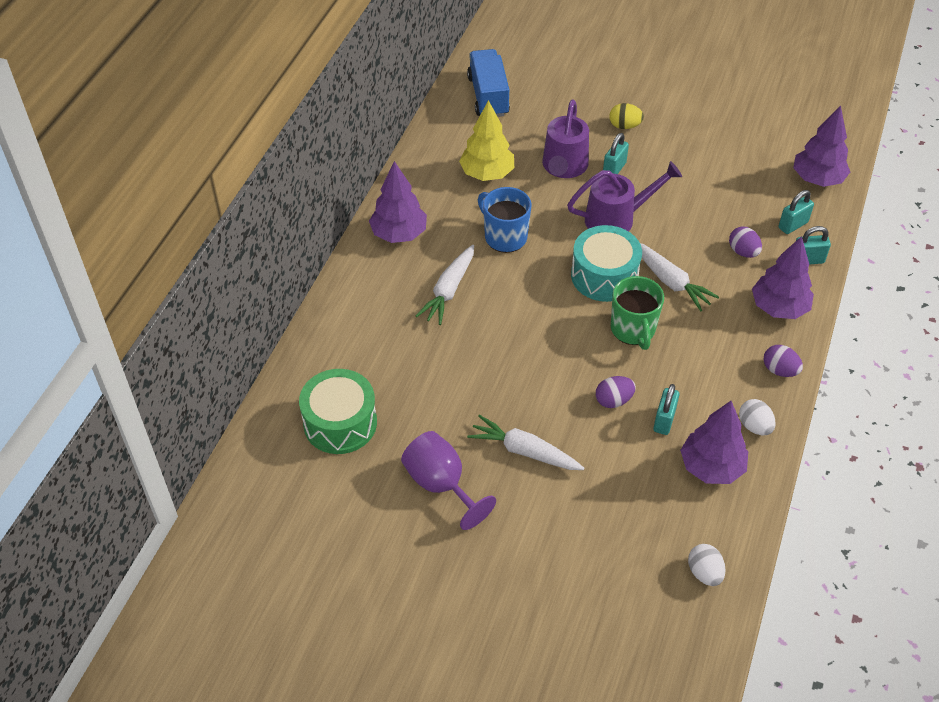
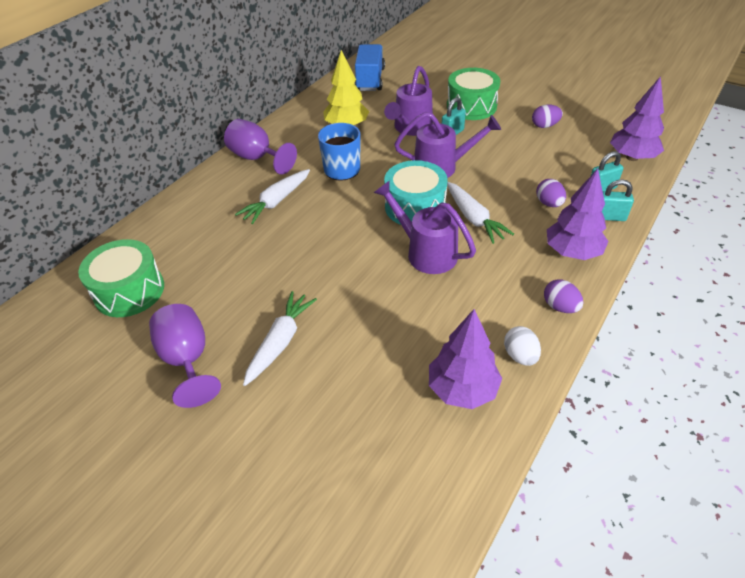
camera: 15 degrees right, 5 degrees down
(399, 234) = (257, 158): purple tree -> purple goblet
(524, 451) = (280, 342): white carrot -> white carrot turned 75 degrees clockwise
(613, 400) = (384, 309): purple egg -> purple egg (544, 126)
(624, 126) = (471, 106): yellow egg -> green drum
(633, 330) = (425, 252): green mug -> purple watering can
(664, 420) = (428, 335): turquoise padlock -> none
(704, 573) = (419, 505): white egg -> none

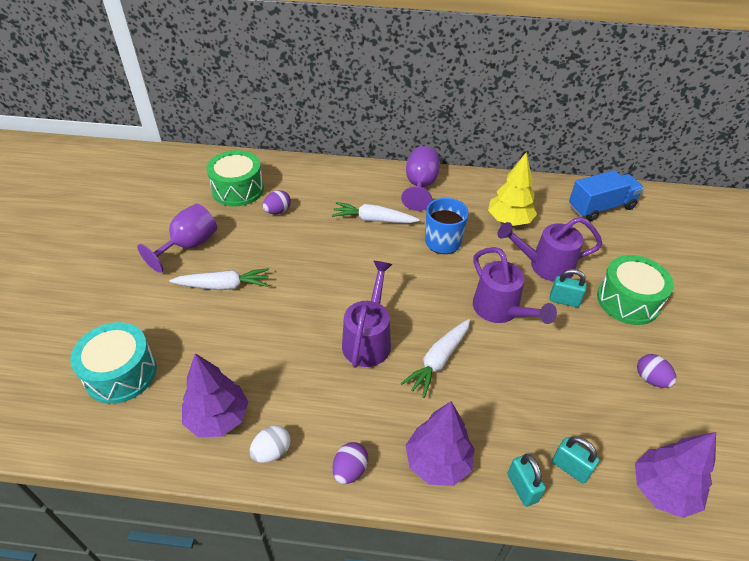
camera: 60 degrees right, 0 degrees up
(415, 207) = (426, 310): turquoise drum -> turquoise drum (121, 373)
(549, 203) = (505, 420): purple egg -> purple egg (278, 211)

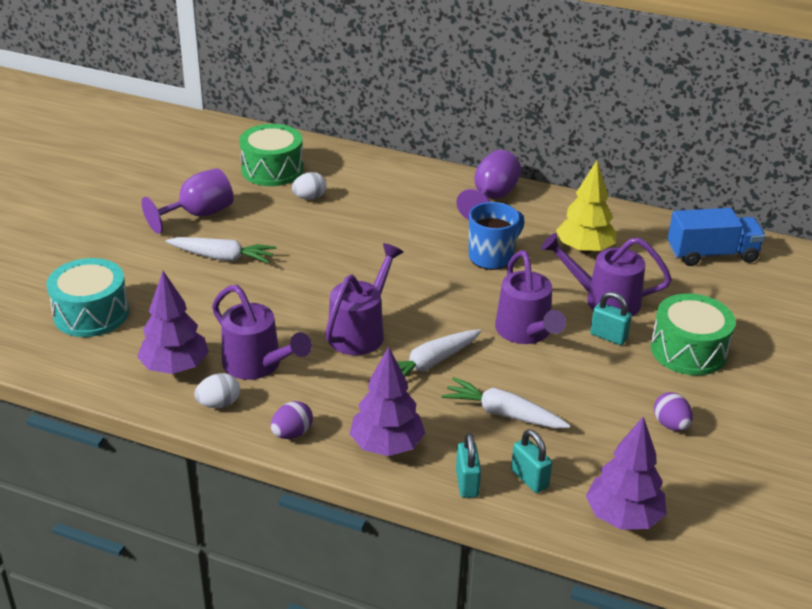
camera: 15 degrees right, 10 degrees down
(278, 211) = (309, 198): purple egg -> white egg
(293, 398) = (258, 365): none -> purple watering can
(374, 220) = (418, 223): white carrot -> white carrot (503, 414)

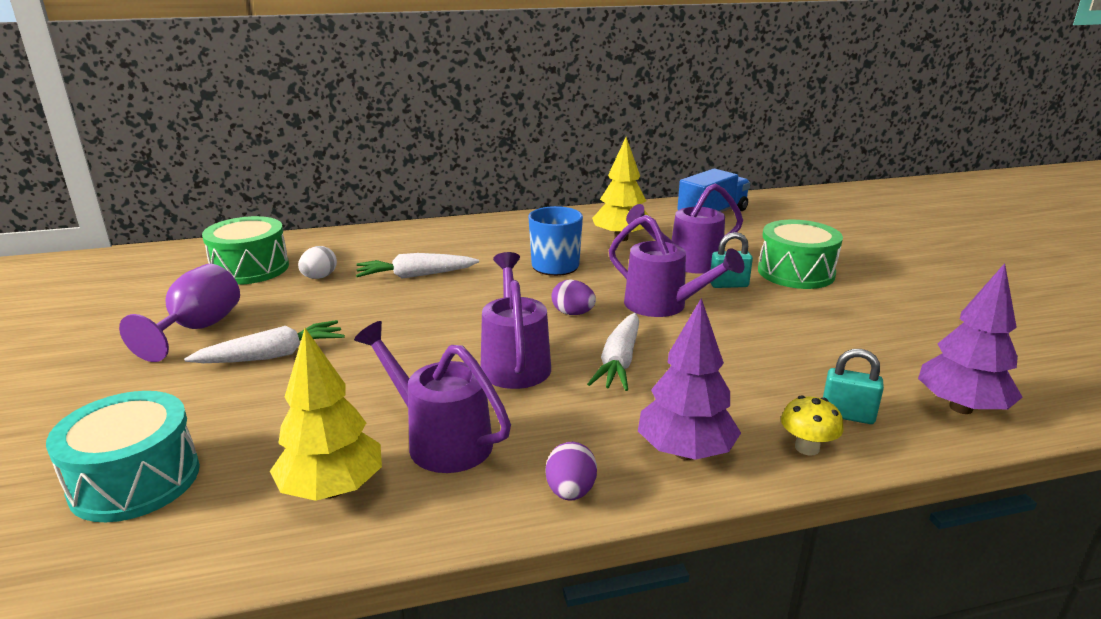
camera: 35 degrees left, 10 degrees down
(175, 367) = (332, 489): purple tree -> yellow tree
(219, 404) = (440, 503): white egg -> none
(258, 365) = (440, 440): purple watering can -> purple watering can turned 150 degrees counterclockwise
(467, 483) = (807, 448): turquoise padlock -> yellow mushroom
(491, 198) = (497, 229): purple goblet -> none
(503, 414) = (742, 373): white carrot -> white carrot (416, 276)
(670, 425) = (870, 324): purple egg -> purple egg (573, 313)

